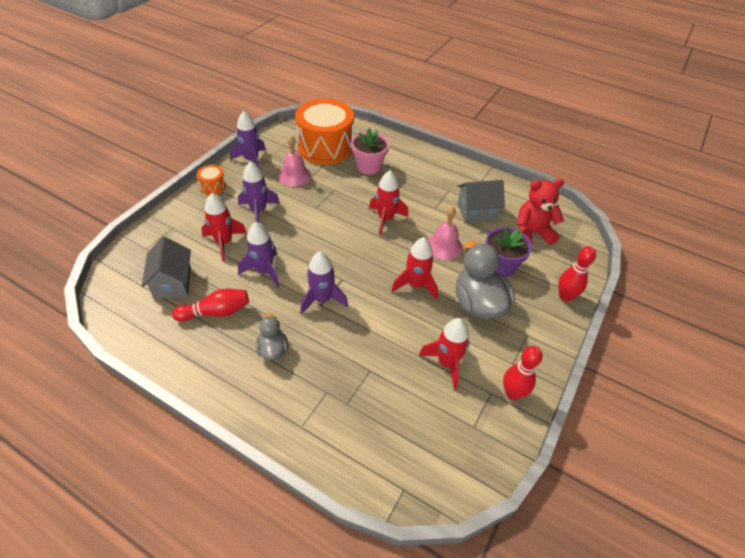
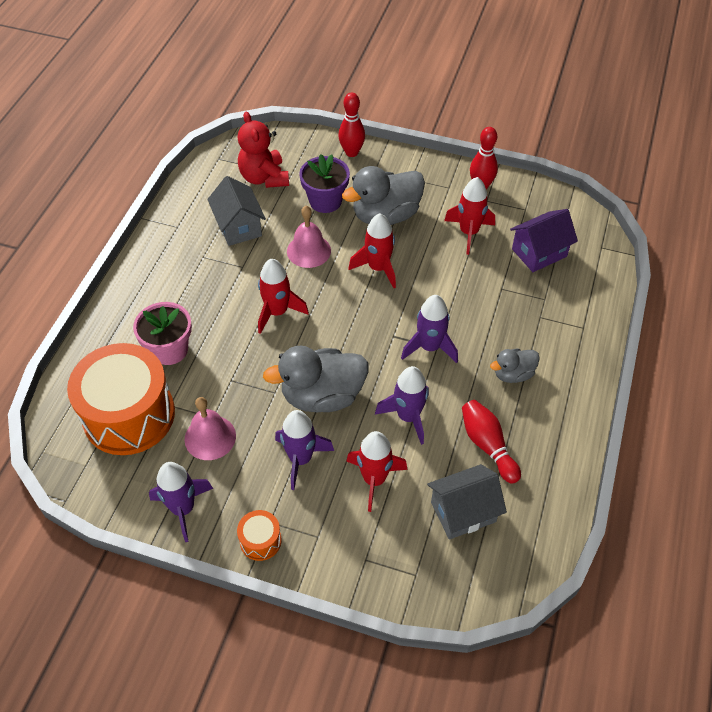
camera: 100 degrees left, 5 degrees up
(303, 229) = (322, 396): none -> grey duck
(408, 419) = (539, 253): none -> purple house

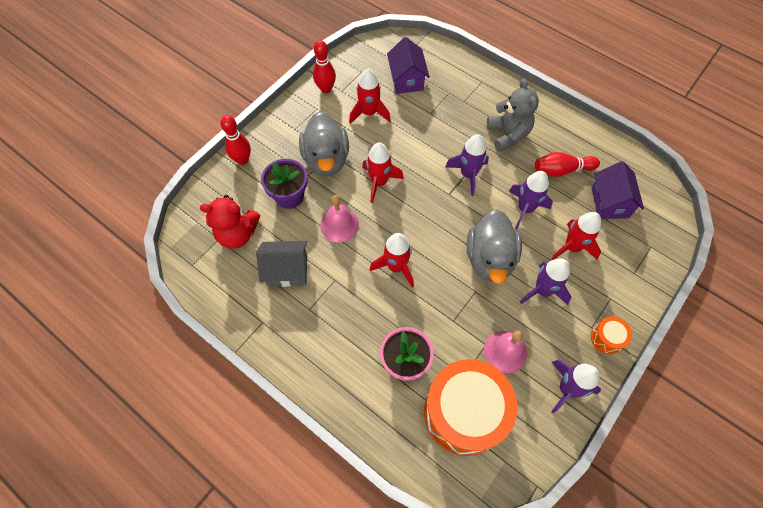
camera: 70 degrees left, 10 degrees up
(463, 512) = (609, 202): grey house -> purple house
(513, 374) = (508, 134): grey duck -> grey teddy bear

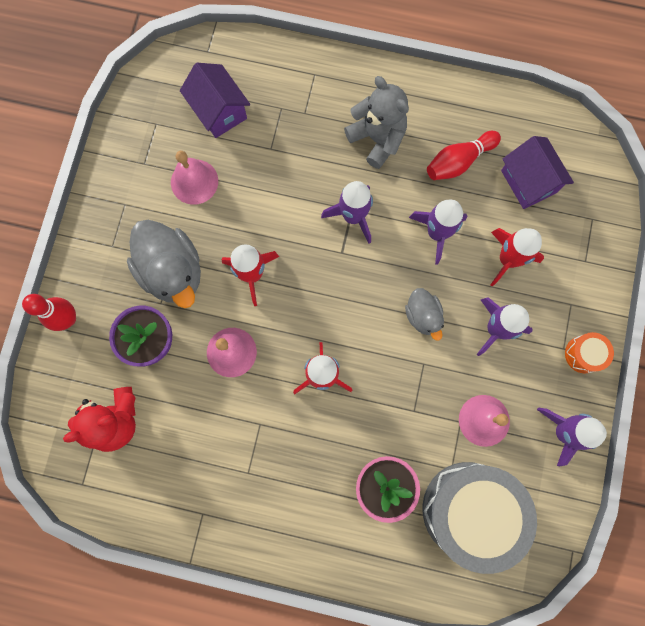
camera: 25 degrees left, 15 degrees up
(287, 270) = (199, 438): grey house -> none
(326, 89) = (122, 169): red bowling pin -> none
(369, 113) = (194, 181): red rocket -> pink bell
(464, 412) = (469, 510): orange drum -> grey drum
(490, 258) = (423, 316): grey duck -> grey duck, size x0.54

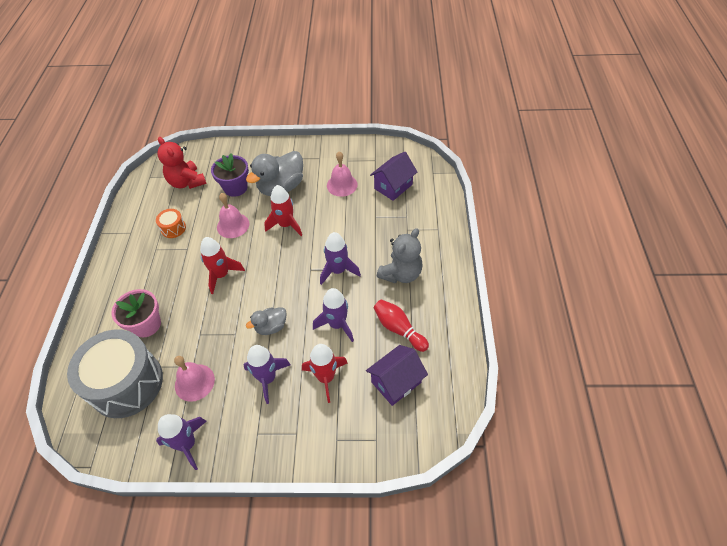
camera: 80 degrees right, 25 degrees down
(68, 319) = (245, 150): red bowling pin -> none
(583, 354) = (254, 450): orange drum -> orange drum (173, 228)

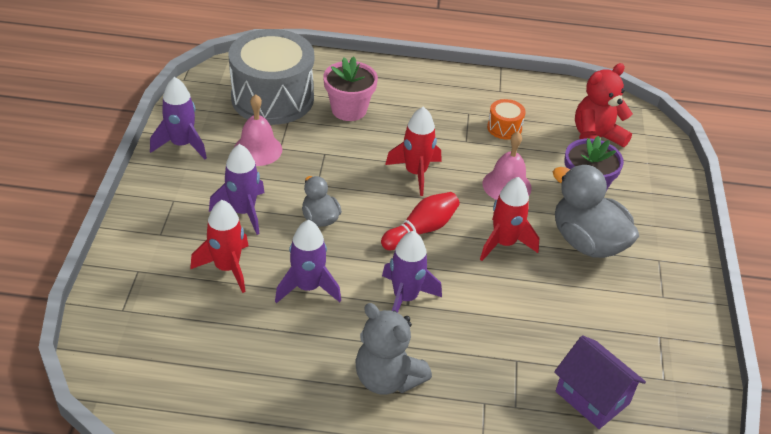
camera: 90 degrees right, 10 degrees down
(342, 185) = (594, 321): pink bell -> none
(396, 382) = (196, 343): purple house -> none
(398, 329) = (283, 359): red bowling pin -> red bowling pin (421, 230)

